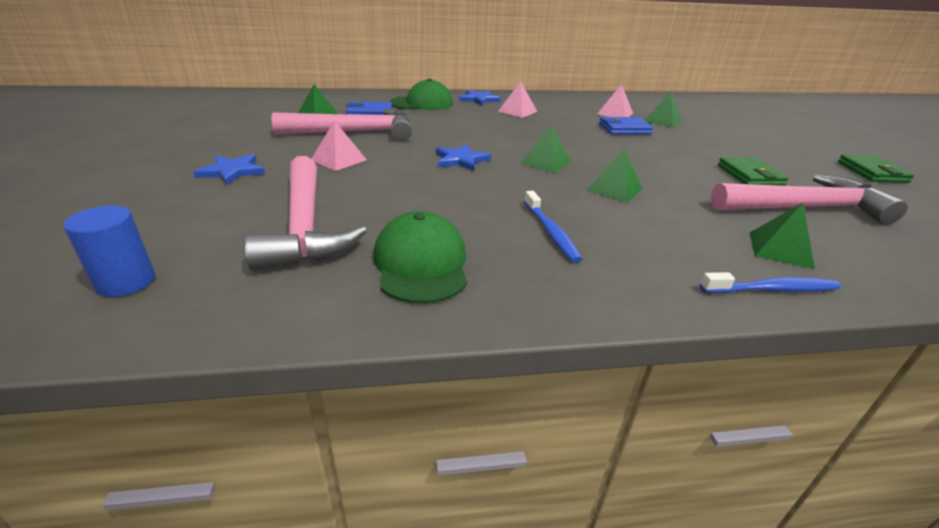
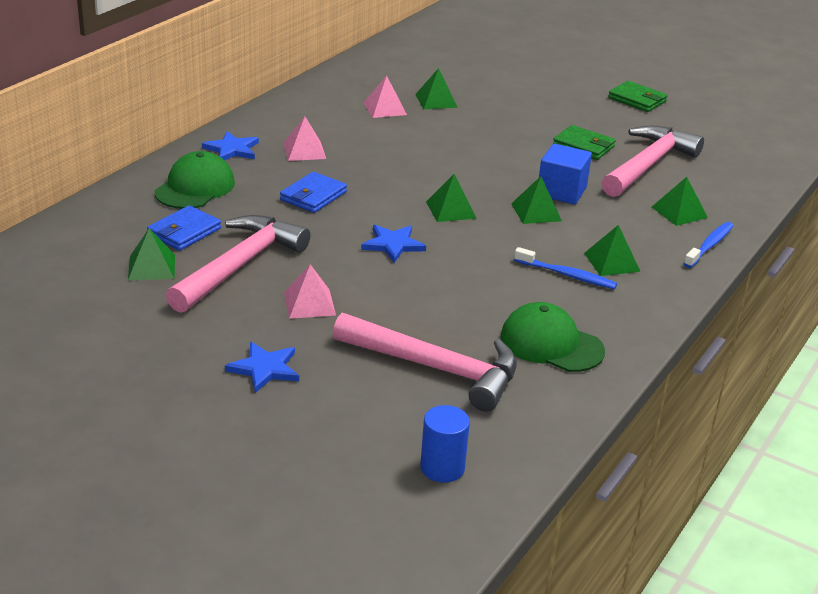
camera: 50 degrees left, 0 degrees up
(617, 245) = (611, 262): none -> green pyramid
(624, 129) = (428, 130): blue wallet -> blue wallet (313, 196)
(667, 188) = (561, 191): none -> blue cube

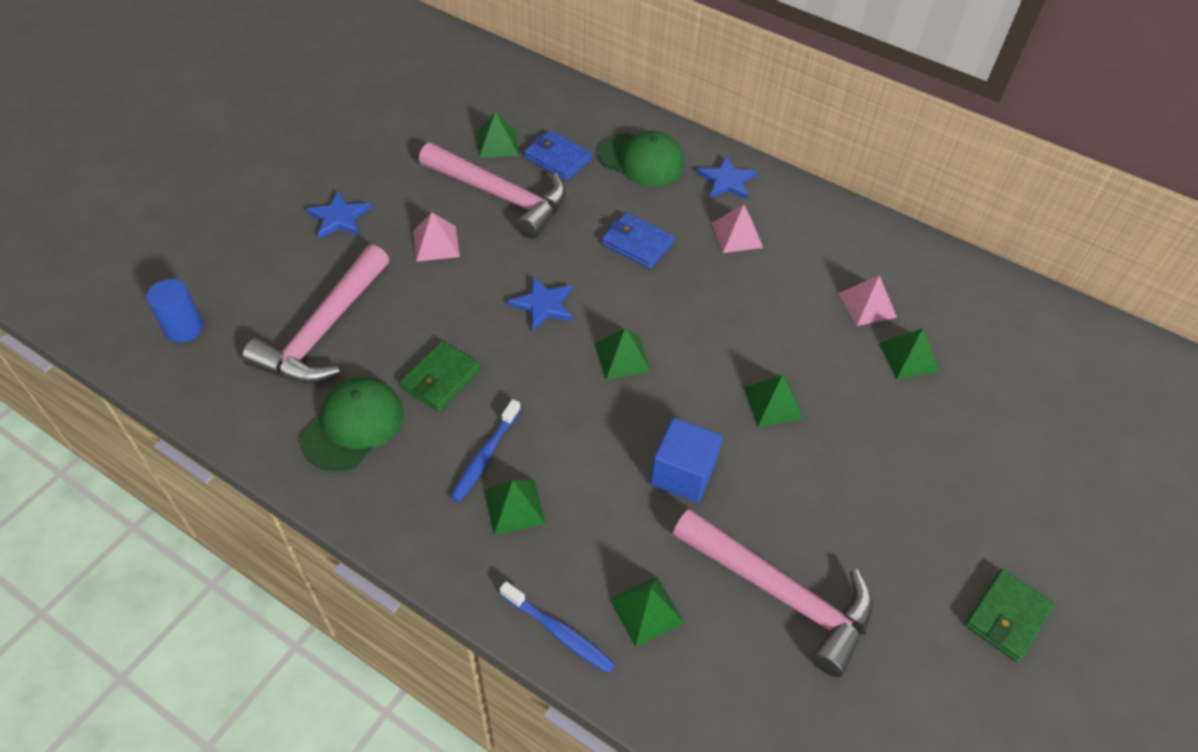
camera: 90 degrees right, 20 degrees up
(536, 212) = (627, 440): green pyramid -> green pyramid (773, 403)
(583, 146) = (820, 516): green wallet -> green wallet (441, 379)

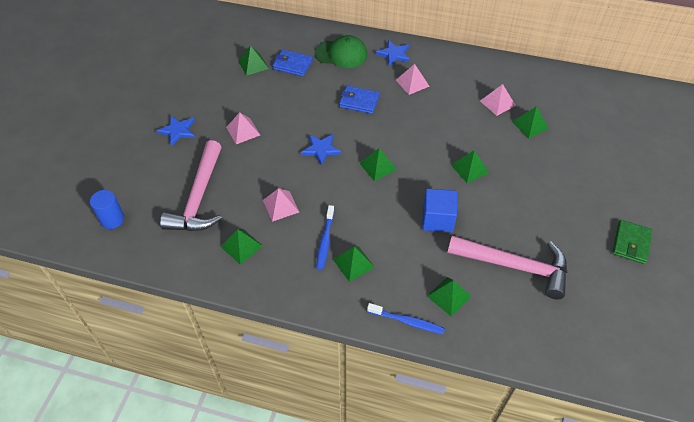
camera: 15 degrees left, 0 degrees up
(353, 426) = (241, 246): green cap -> green pyramid
(441, 379) = (280, 206): green wallet -> pink pyramid
(500, 196) = (269, 94): pink hammer -> none

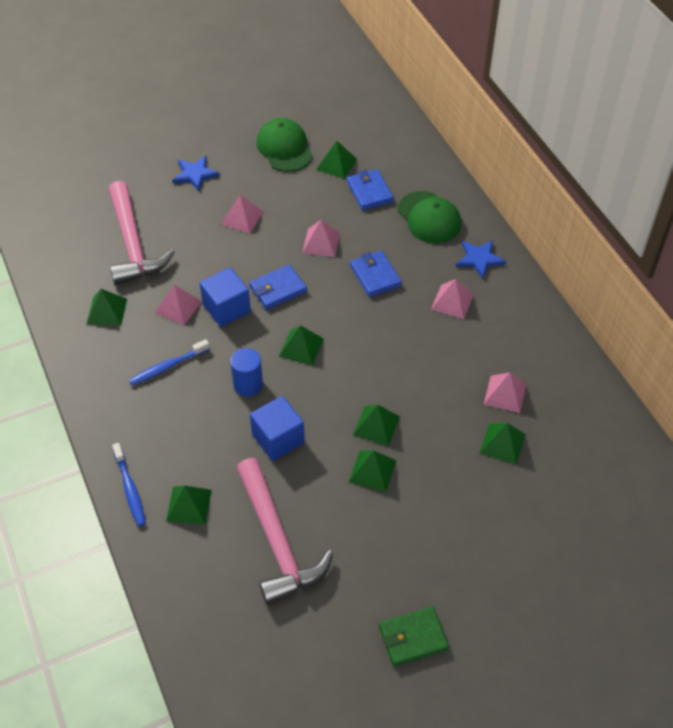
camera: 50 degrees right, 0 degrees up
(112, 219) = (57, 207): blue cylinder -> blue cylinder (248, 384)
(199, 197) = (133, 244): pink hammer -> pink hammer turned 75 degrees counterclockwise
(210, 78) = (284, 148): none -> green cap
(306, 108) = (321, 243): none -> pink pyramid
(309, 182) = (226, 308): none -> blue cube
(321, 149) = (278, 289): blue star -> blue wallet
(353, 263) = (161, 405): green pyramid -> green pyramid (372, 471)

